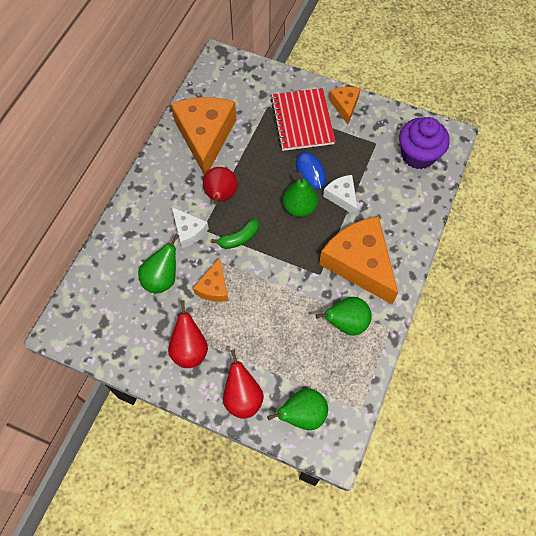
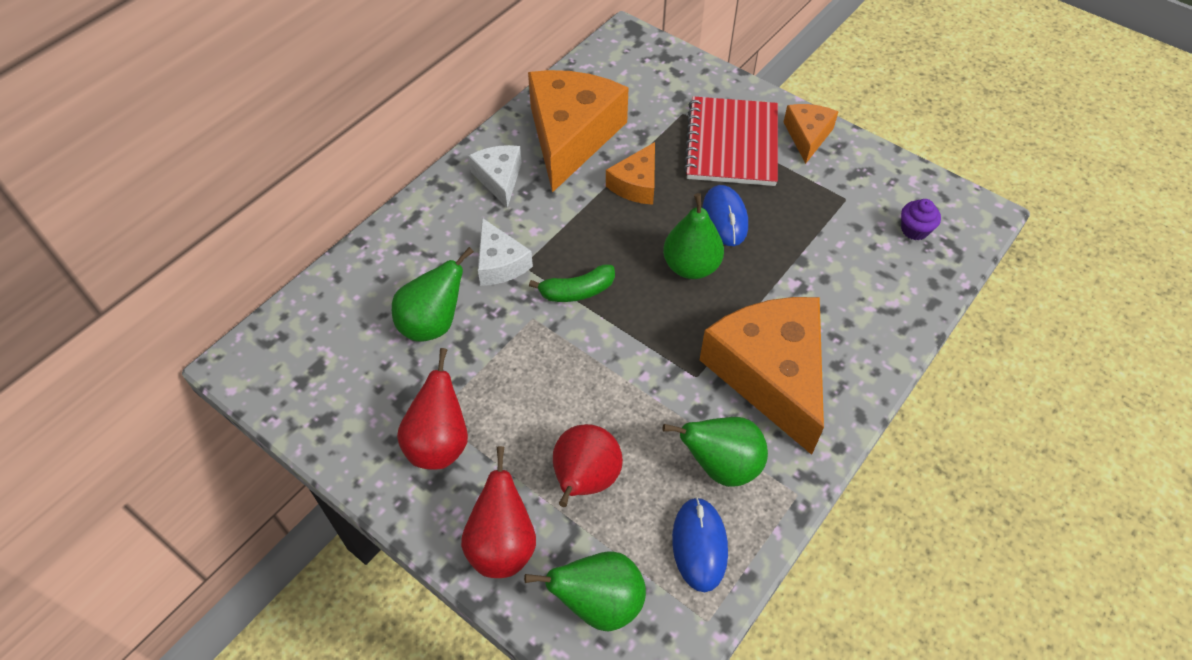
camera: 15 degrees right, 10 degrees down
(214, 287) = (512, 355): orange cheese -> orange cheese (636, 184)
(221, 196) = (568, 223): red pear -> red pear (585, 480)
(342, 197) = (767, 266): white cheese -> white cheese (499, 179)
(346, 370) = (699, 545): none -> blue mouse
(418, 155) = (914, 230): purple cupcake -> purple cupcake, size x0.46

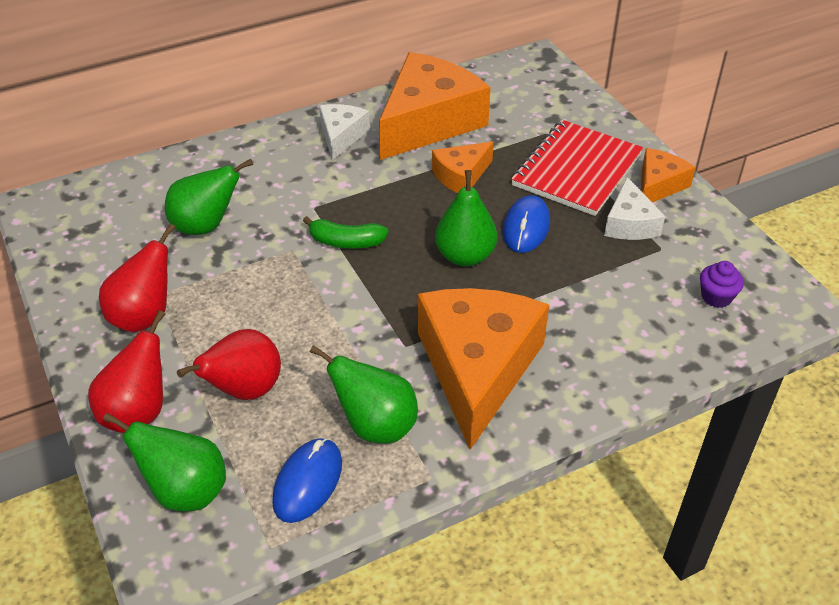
camera: 25 degrees right, 10 degrees down
(500, 263) = (295, 199): white cheese -> white cheese (629, 223)

